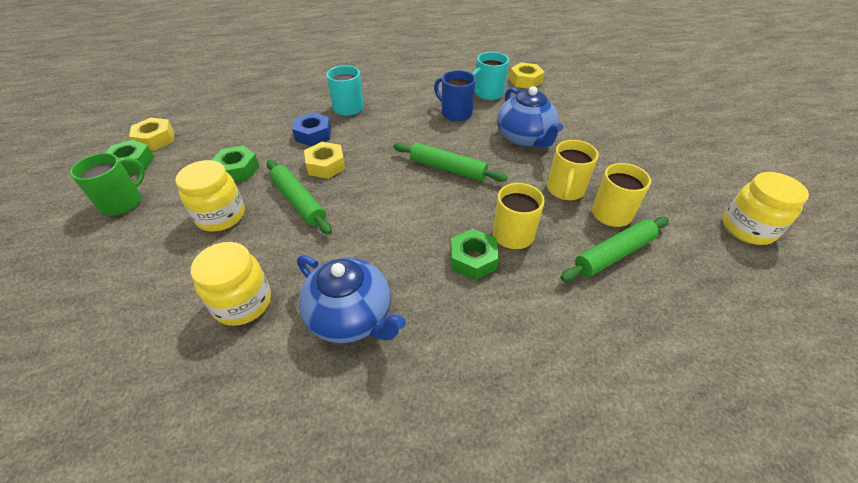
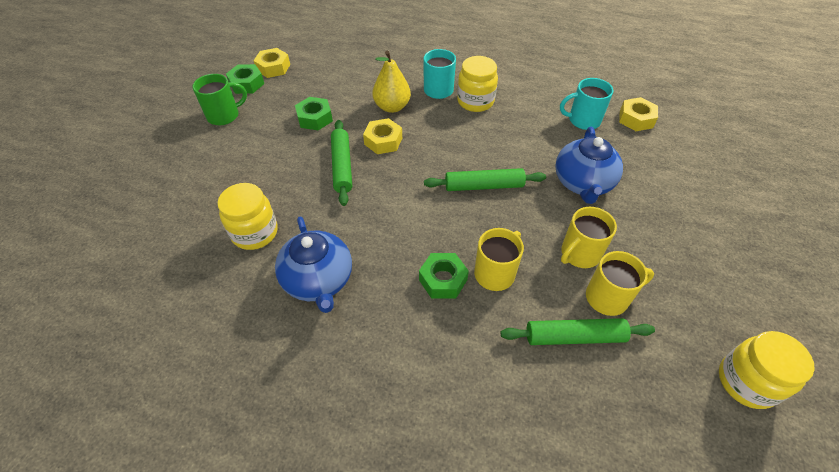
camera: 30 degrees right, 5 degrees up
(221, 216) = (280, 155): yellow jar -> yellow jar (475, 101)
(313, 134) = (392, 107): blue nut -> yellow pear
(448, 169) = (484, 186): green rolling pin -> green rolling pin turned 60 degrees counterclockwise
(455, 113) = (534, 130): blue mug -> none

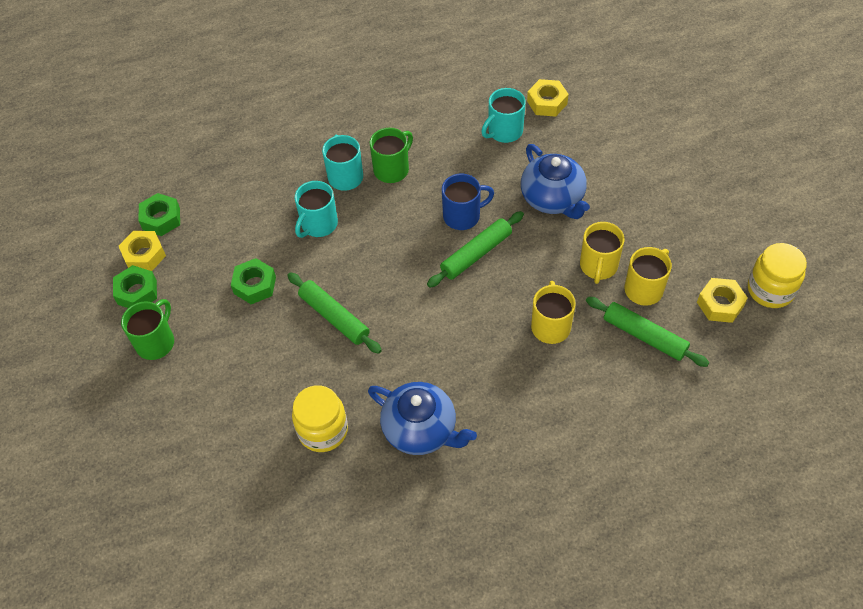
camera: 35 degrees left, 5 degrees up
(383, 141) = (346, 267): yellow nut -> yellow nut (720, 304)
(392, 107) = (318, 224): yellow pear -> turquoise mug
(443, 280) = (516, 359): green nut -> green nut (161, 219)
(475, 101) = (392, 169): yellow jar -> green mug
(498, 156) = (463, 216): none -> blue mug
(574, 337) = (644, 336): green rolling pin -> green rolling pin turned 75 degrees clockwise

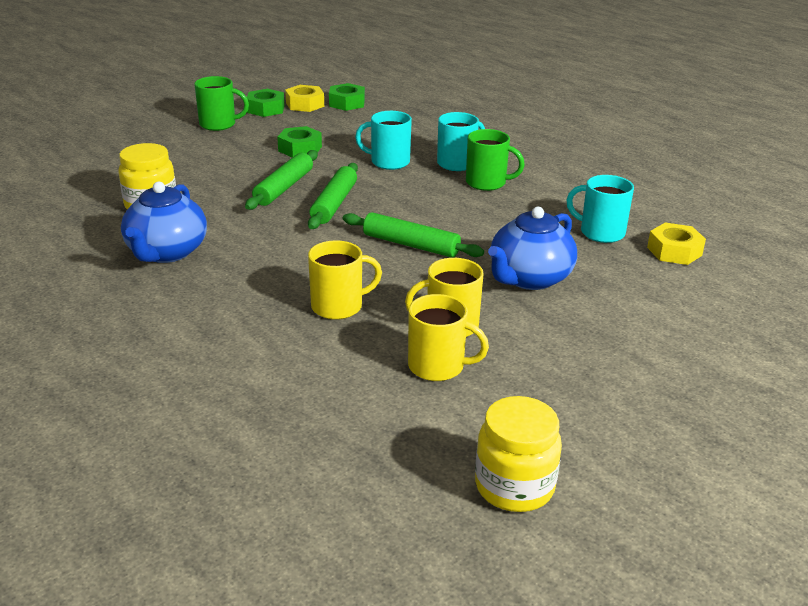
camera: 65 degrees right, 25 degrees down
(463, 216) = (457, 229): blue mug -> none
(644, 336) = (361, 378): green rolling pin -> green rolling pin (334, 204)
(720, 304) = (454, 438): yellow nut -> none

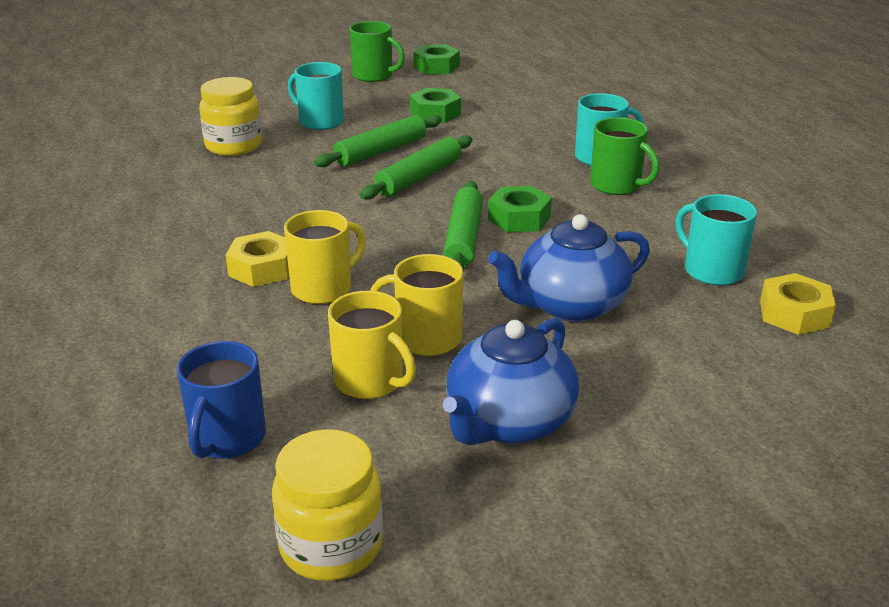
camera: 25 degrees right, 0 degrees up
(166, 252) = (205, 195): blue teapot -> blue teapot (508, 422)
(305, 104) = (483, 68): yellow nut -> yellow nut (262, 268)
(339, 306) = (323, 288): yellow mug -> yellow mug turned 45 degrees counterclockwise
(347, 103) = (530, 72): green nut -> green nut (519, 218)
(370, 436) = (227, 439): none -> blue mug
(389, 162) = (520, 143): turquoise mug -> turquoise mug (320, 121)
(411, 245) = (464, 238): green rolling pin -> green rolling pin turned 45 degrees clockwise

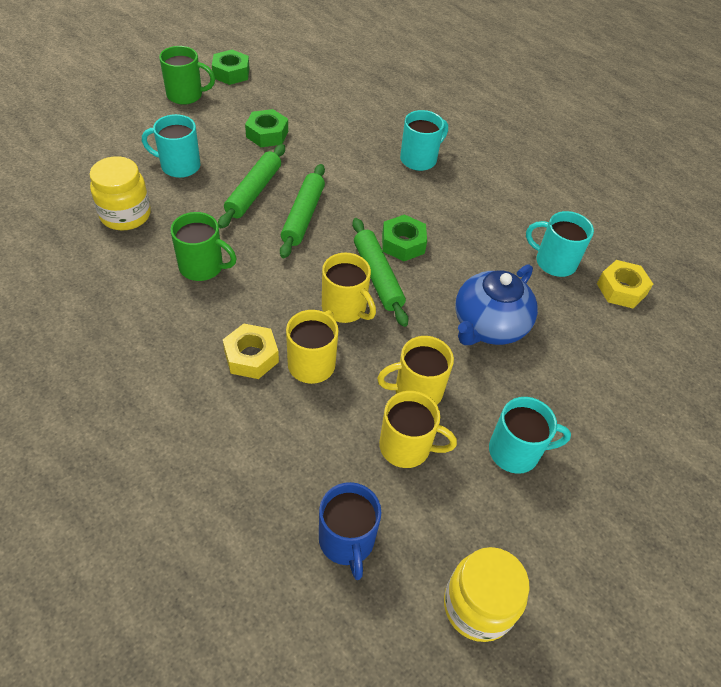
camera: 30 degrees left, 20 degrees up
(401, 254) = (345, 308): none -> yellow mug
(508, 422) = (515, 452): blue teapot -> turquoise mug
(617, 185) = (448, 189): green mug -> green mug (202, 267)

